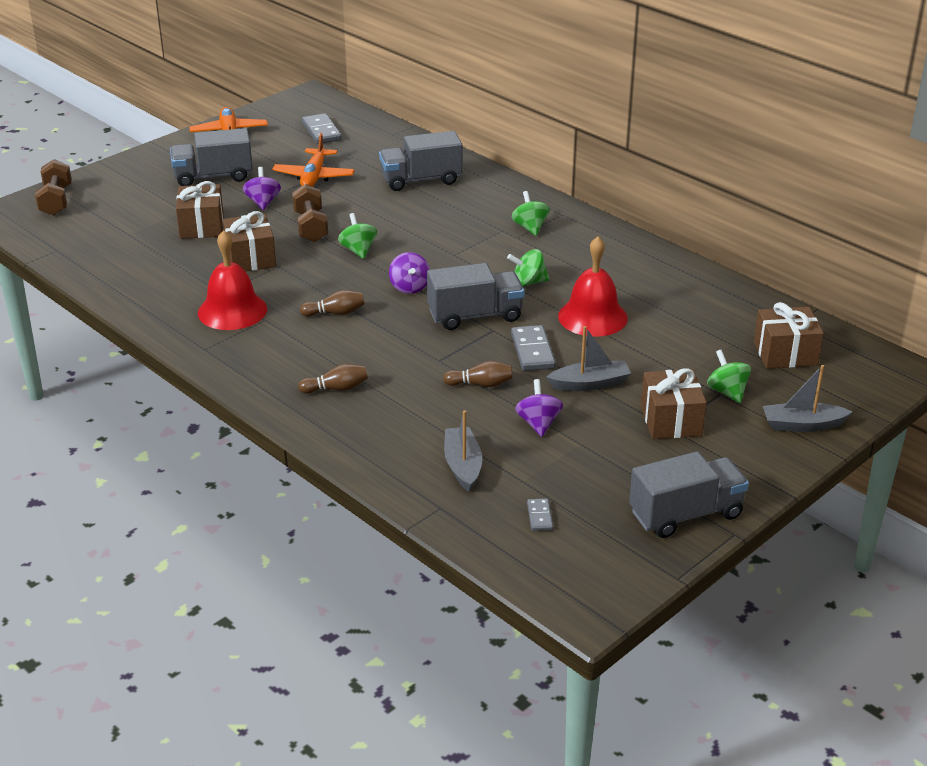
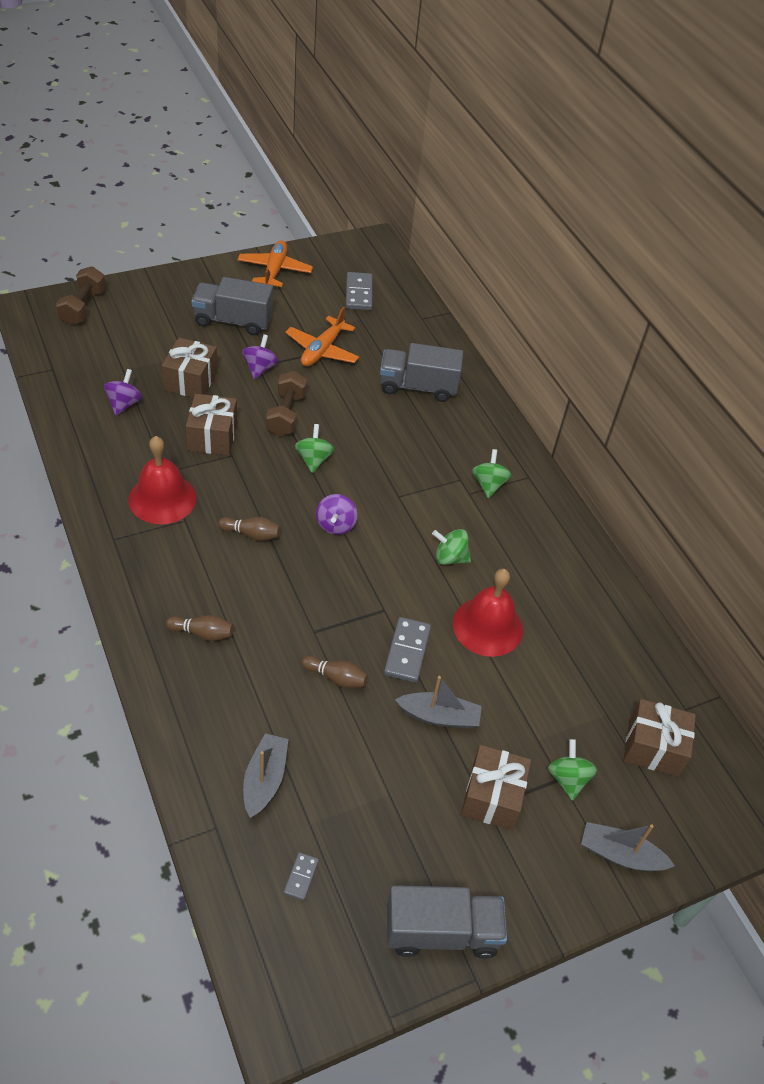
camera: 15 degrees right, 15 degrees up
(475, 316) = (377, 584): grey truck -> none
(538, 423) = (363, 751): purple spinning top -> purple spinning top (124, 404)

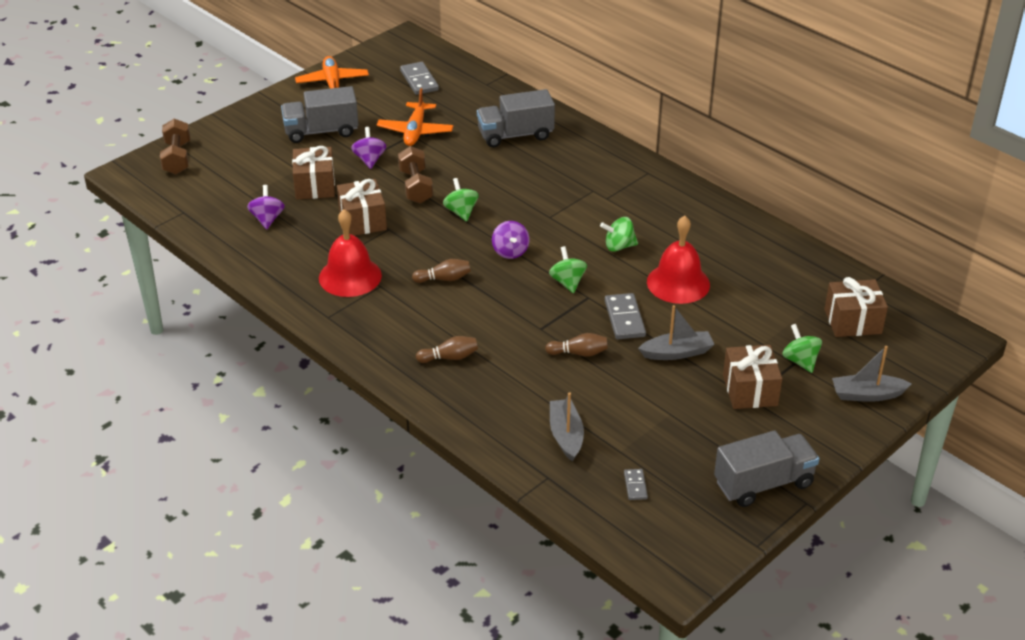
camera: 15 degrees left, 10 degrees down
(488, 484) = (618, 187): green spinning top -> green spinning top (567, 282)

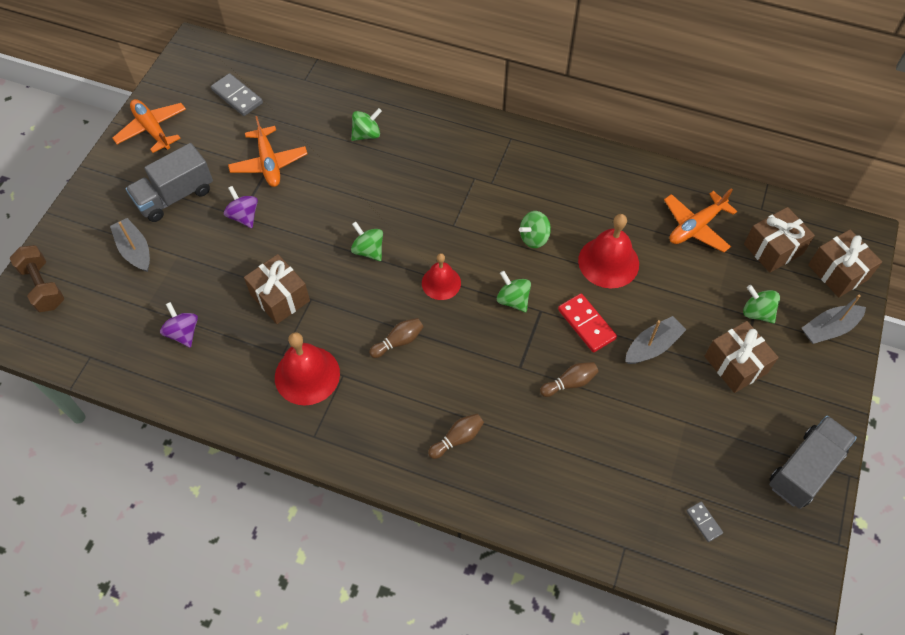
camera: 25 degrees left, 20 degrees up
(315, 186) = (208, 270): brown gift -> brown gift (838, 272)
(416, 186) = (308, 234): brown dumbbell -> none
(510, 252) = (441, 283): purple spinning top -> red bell
(515, 135) = (367, 134): grey truck -> green spinning top
(566, 435) = (613, 489): grey boat -> grey boat (135, 250)
(624, 319) = (586, 324): grey domino -> red domino
(784, 283) = (696, 227): none -> orange plane

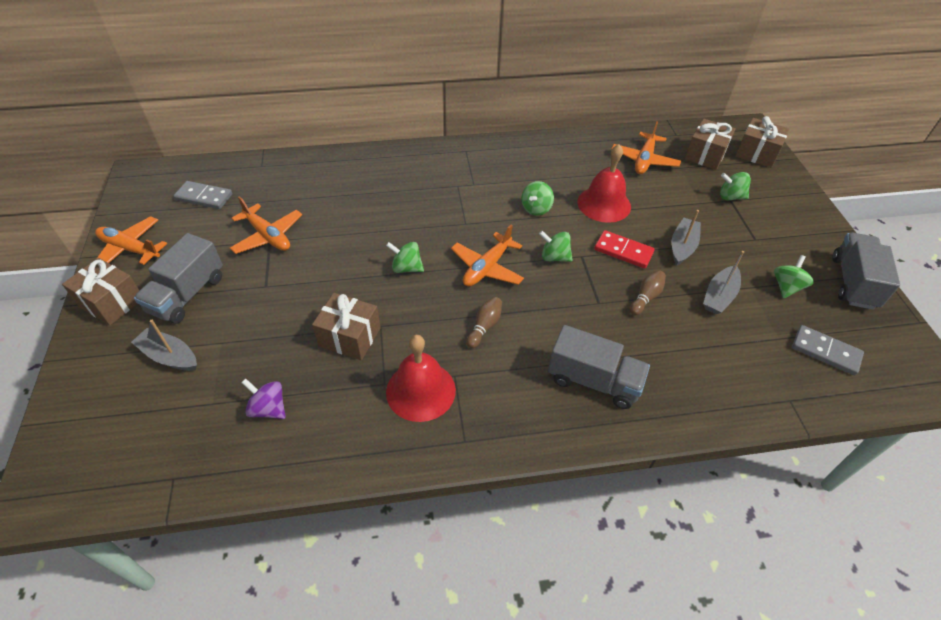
camera: 30 degrees left, 10 degrees down
(43, 286) = (76, 433): brown dumbbell -> none
(244, 216) = (270, 285): purple spinning top -> none
(367, 134) = (344, 186): green spinning top -> green spinning top (786, 287)
(441, 283) = (487, 268): red bell -> orange plane
(457, 439) = (593, 381): brown bowling pin -> grey truck
(704, 522) = (825, 352): grey domino -> grey domino, size x1.80
(735, 364) = (747, 235): brown gift -> brown gift (111, 302)
(829, 329) = (783, 188): grey boat -> grey boat (719, 296)

